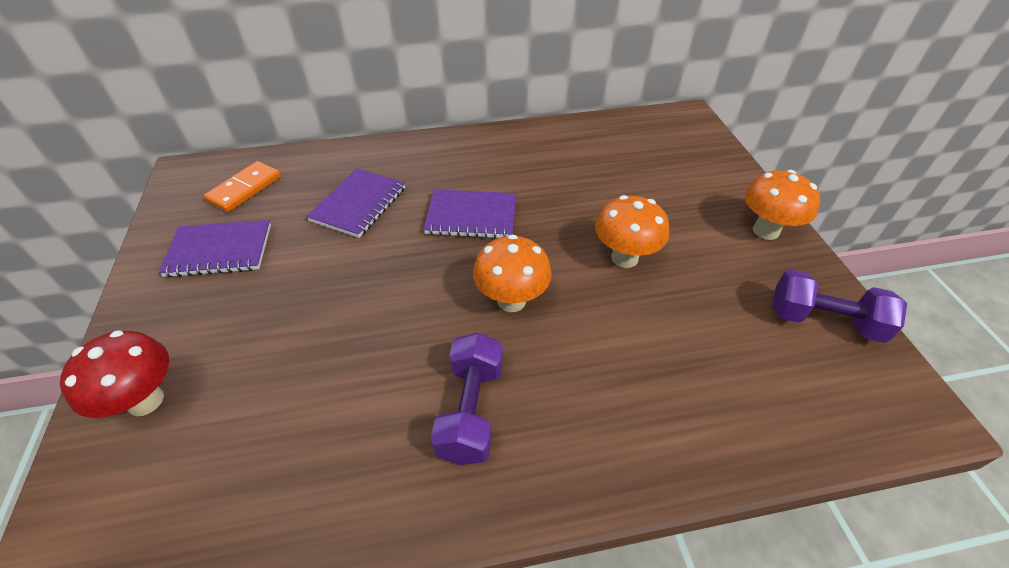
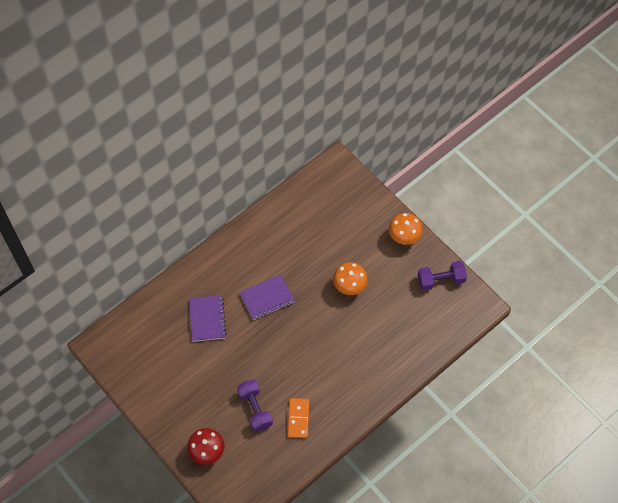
camera: 30 degrees left, 15 degrees up
(219, 251) = (166, 379): purple notebook -> none
(245, 189) = (140, 339): orange domino -> orange domino (298, 418)
(471, 410) = (329, 390): purple dumbbell -> purple dumbbell (255, 409)
(511, 300) = (314, 335): orange mushroom -> none

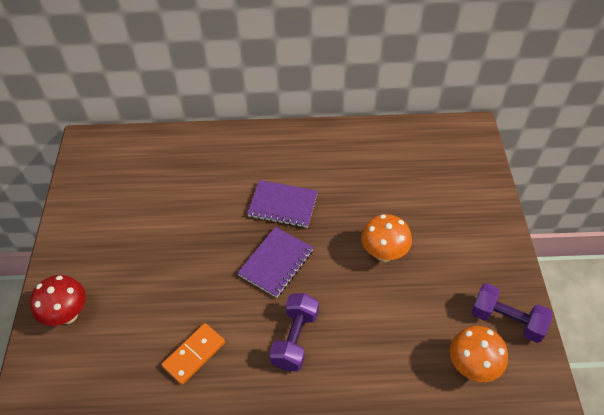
camera: 40 degrees right, 10 degrees down
(207, 319) = (205, 185): purple notebook -> purple notebook (276, 263)
(255, 409) = (160, 307): purple dumbbell -> purple dumbbell (295, 339)
(404, 238) = (494, 244): orange mushroom -> orange mushroom (471, 366)

